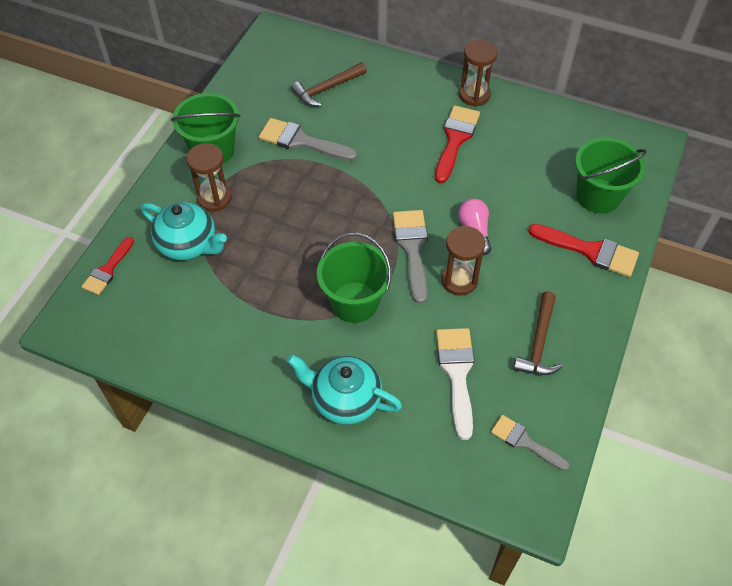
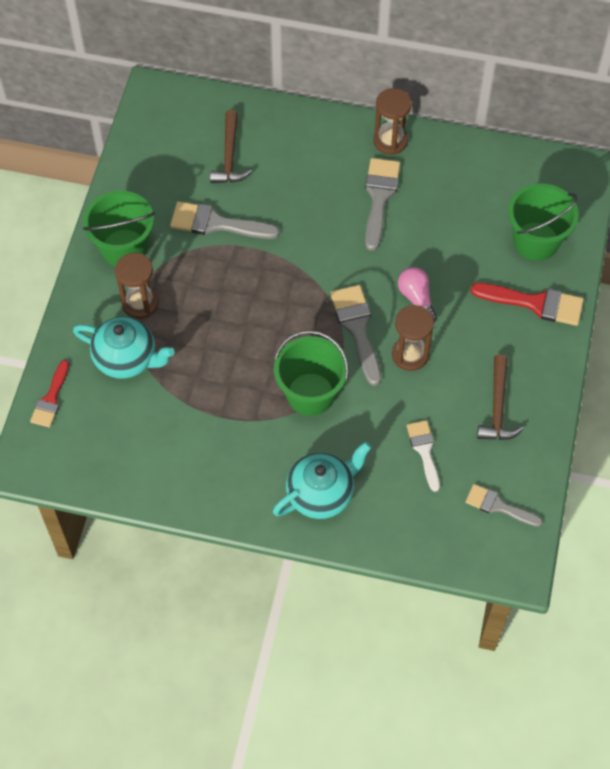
camera: 10 degrees left, 5 degrees up
(327, 89) = (230, 156): brown hammer -> brown hammer turned 45 degrees counterclockwise
(345, 399) = (321, 493): turquoise teapot -> turquoise teapot turned 135 degrees clockwise
(455, 139) = (379, 197): red brush -> grey brush
(457, 373) = (424, 450): white brush -> white brush, size x0.65

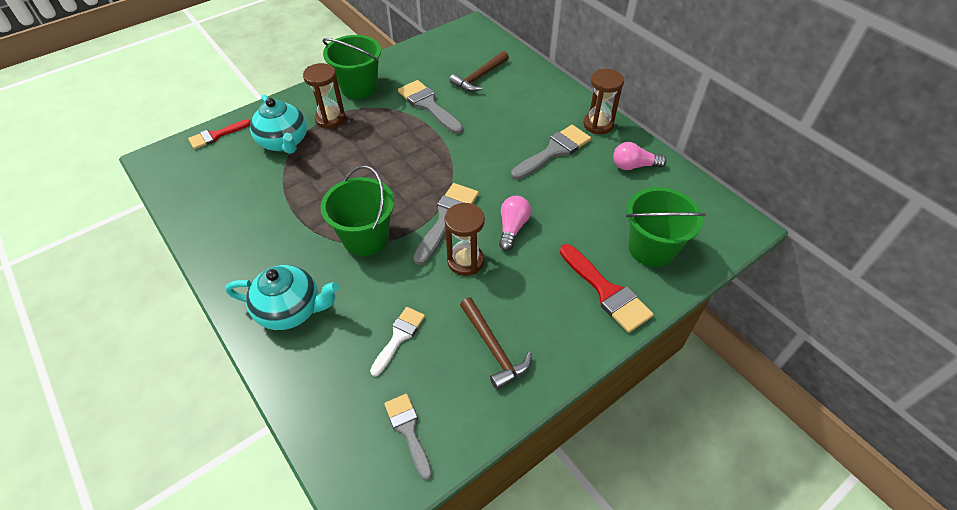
camera: 40 degrees right, 10 degrees down
(457, 167) = (634, 166): none -> pink light bulb
(498, 407) = (493, 348): brown hammer -> brown hammer turned 75 degrees counterclockwise

